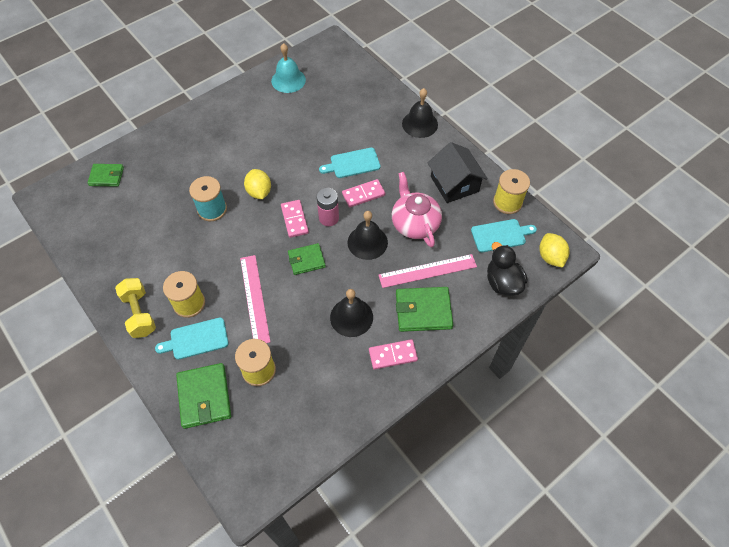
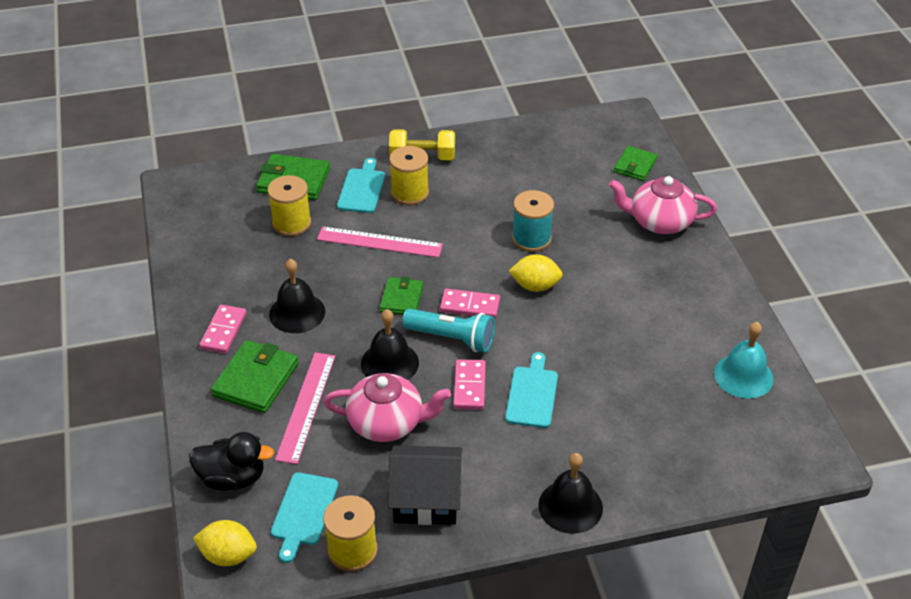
camera: 115 degrees right, 15 degrees down
(166, 147) = (659, 222): none -> pink teapot
(329, 218) = (452, 338): pink battery -> turquoise flashlight

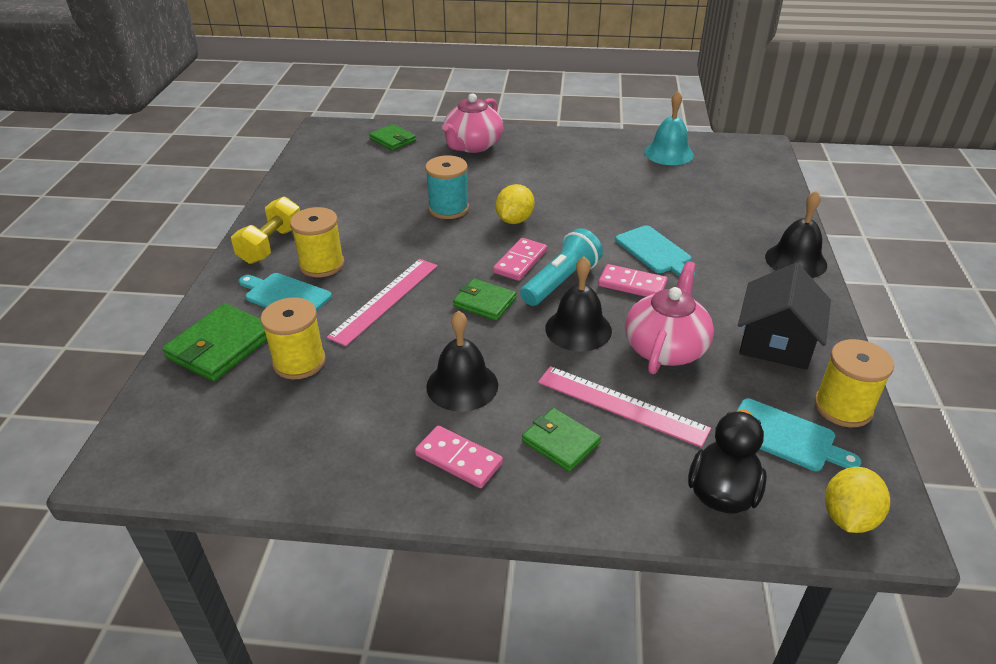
camera: 70 degrees left, 5 degrees down
(256, 379) = (560, 442): green wallet -> green wallet, size x0.64
(532, 394) = (655, 251): turquoise cutting board -> turquoise cutting board turned 150 degrees counterclockwise

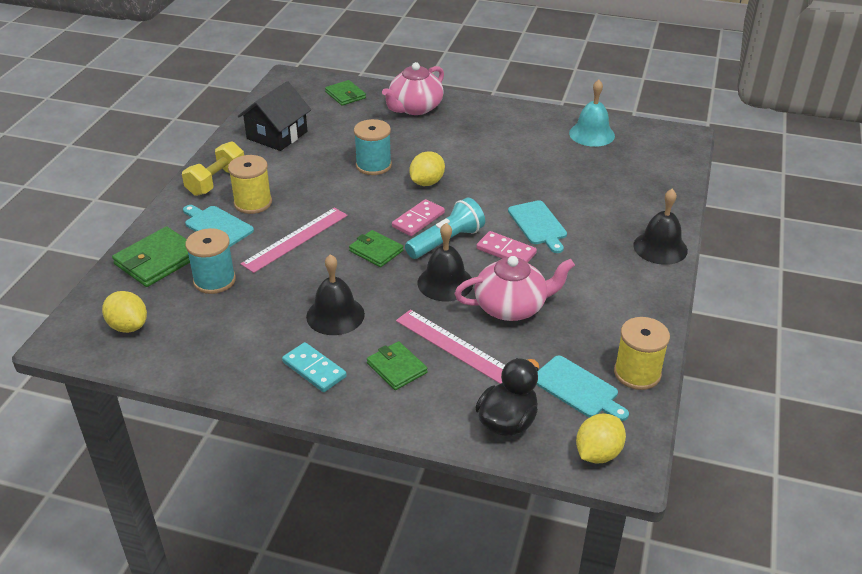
camera: 10 degrees right, 0 degrees up
(201, 436) = (128, 326): none -> yellow lemon
(299, 362) = (214, 280): yellow spool -> turquoise spool
(458, 459) = (314, 369): pink domino -> turquoise domino
(665, 348) = (511, 307): pink teapot -> pink teapot turned 45 degrees clockwise
(776, 342) = (607, 314): black house -> black house (277, 135)

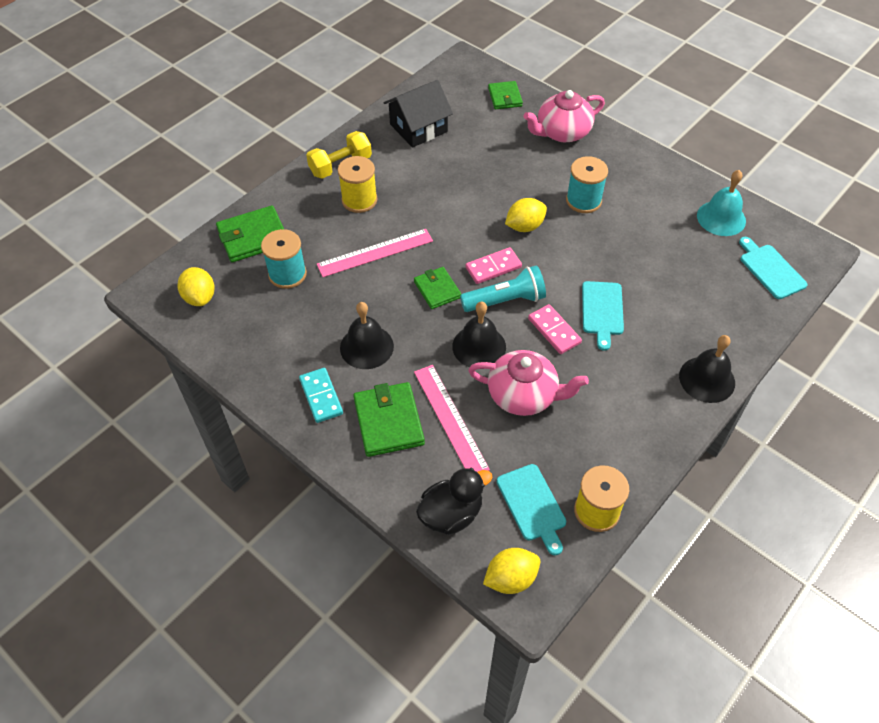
camera: 25 degrees right, 15 degrees up
(217, 226) = (317, 216): turquoise cutting board -> turquoise cutting board (770, 269)
(373, 165) = (486, 190): turquoise spool -> turquoise spool (583, 200)
(397, 368) = (388, 421): green wallet -> green wallet, size x1.56

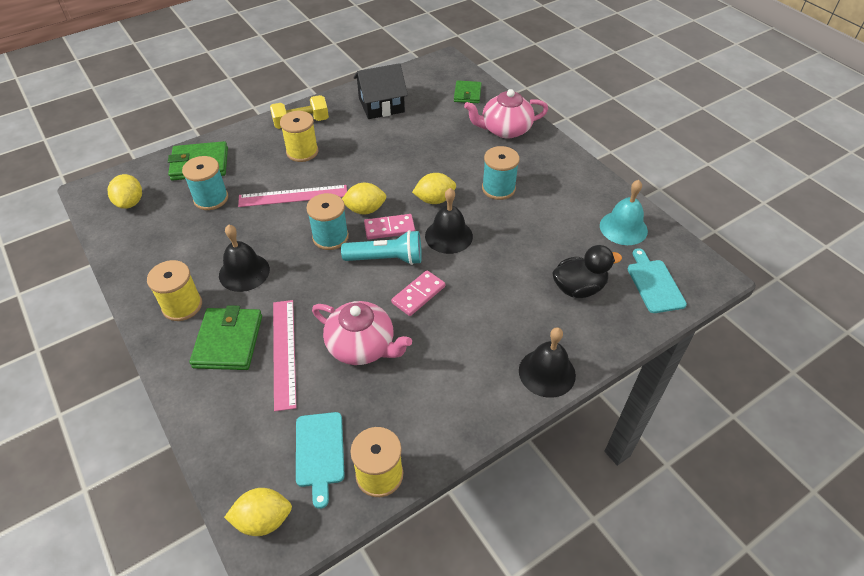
camera: 15 degrees right, 5 degrees down
(321, 396) = (182, 306): turquoise domino -> yellow spool
(437, 289) = (330, 237): green wallet -> turquoise spool
(451, 514) = (240, 441): black duck -> black duck (578, 288)
(458, 252) = (365, 210): none -> yellow lemon
(479, 346) = (343, 293): black bell -> black bell (448, 236)
(554, 331) = (418, 295): pink domino -> pink domino turned 60 degrees clockwise
(602, 311) = (472, 287): turquoise cutting board -> none

